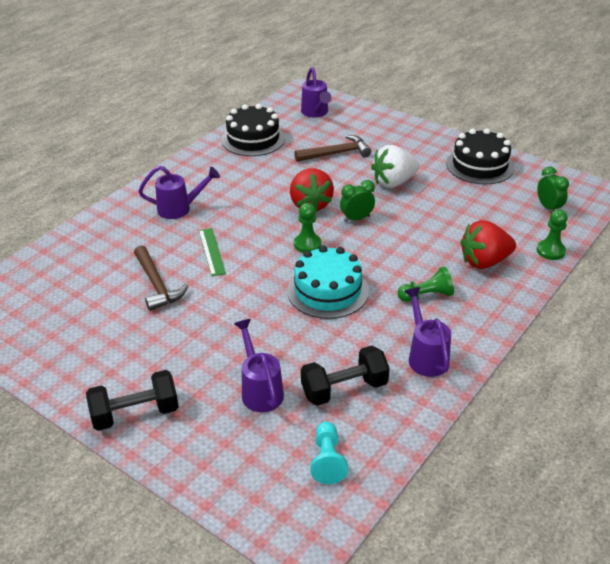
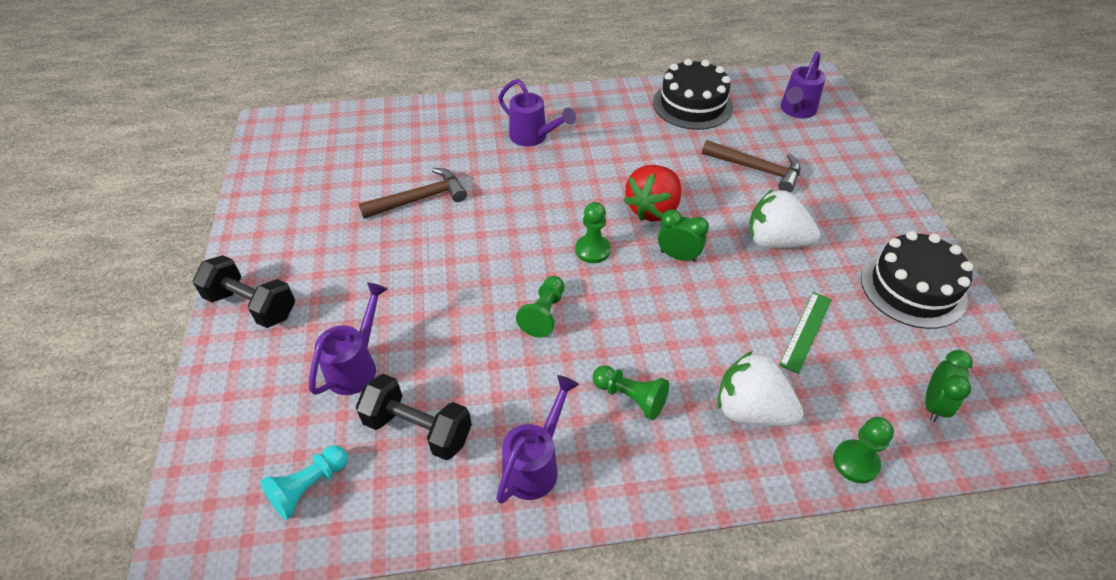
camera: 45 degrees right, 10 degrees up
(157, 285) = (420, 199): brown hammer -> brown hammer turned 135 degrees counterclockwise
(211, 251) = (502, 197): green ruler -> green ruler (806, 331)
(327, 291) = (544, 314): turquoise cake -> green pawn
(484, 262) = (751, 410): red strawberry -> white strawberry

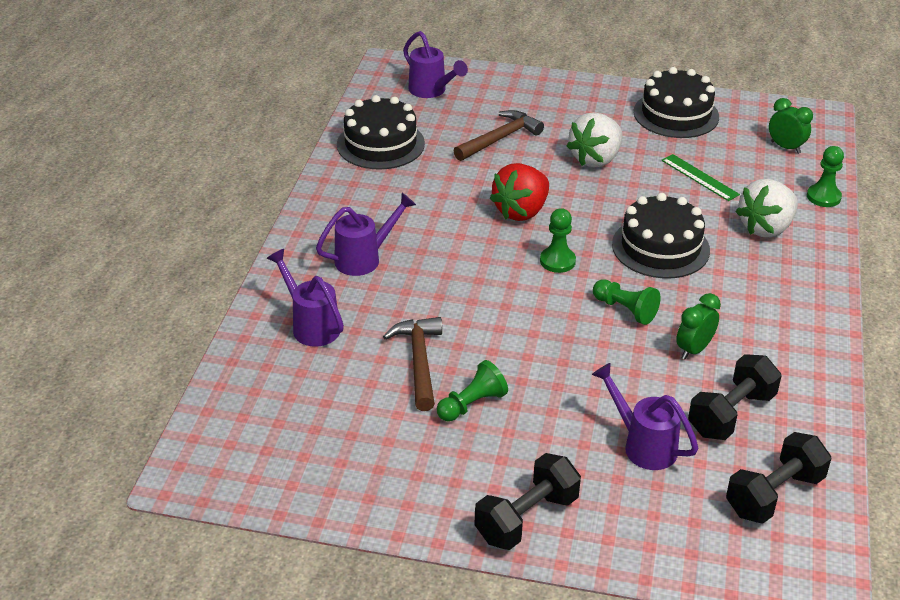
camera: 70 degrees left, 10 degrees down
(308, 487) = (774, 495): turquoise pawn -> black dumbbell
(536, 464) = (785, 351): purple watering can -> purple watering can (311, 325)
(631, 397) = (735, 284): green pawn -> green pawn (472, 404)
(653, 209) = (521, 211): red strawberry -> red strawberry turned 75 degrees clockwise
(658, 321) = (660, 247): none -> black cake
(678, 256) = (589, 215): green clock -> green clock (694, 350)

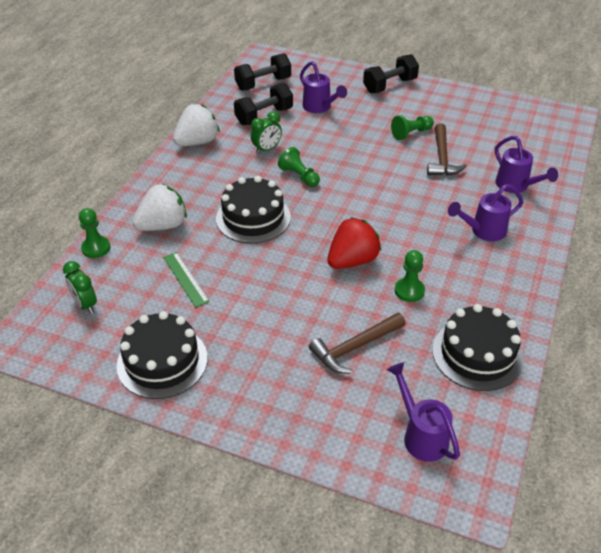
camera: 170 degrees left, 5 degrees up
(557, 261) = (335, 214): green pawn -> green pawn (409, 291)
(596, 159) = (269, 310): white strawberry -> white strawberry (197, 142)

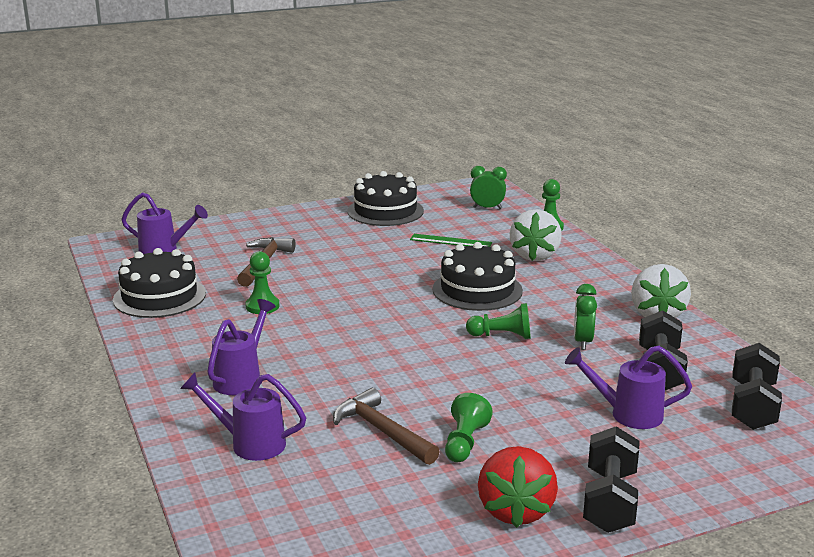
camera: 135 degrees right, 20 degrees down
(352, 260) = (341, 302): red strawberry -> red strawberry (515, 510)

